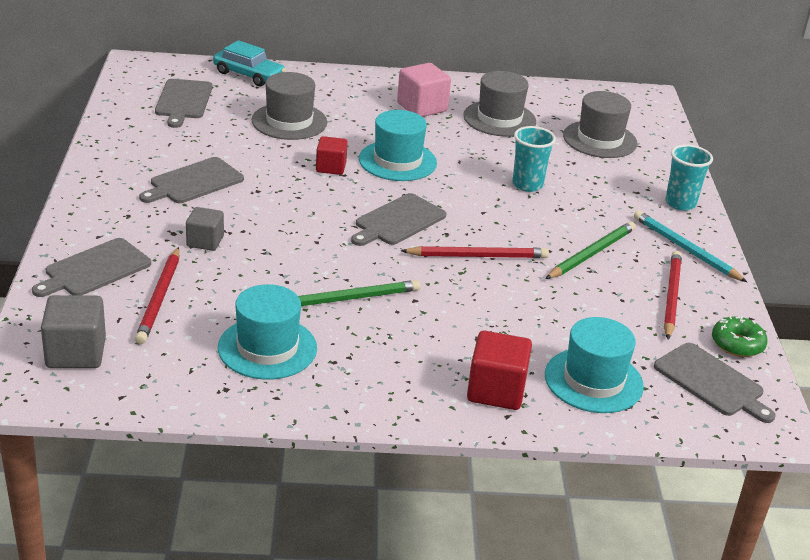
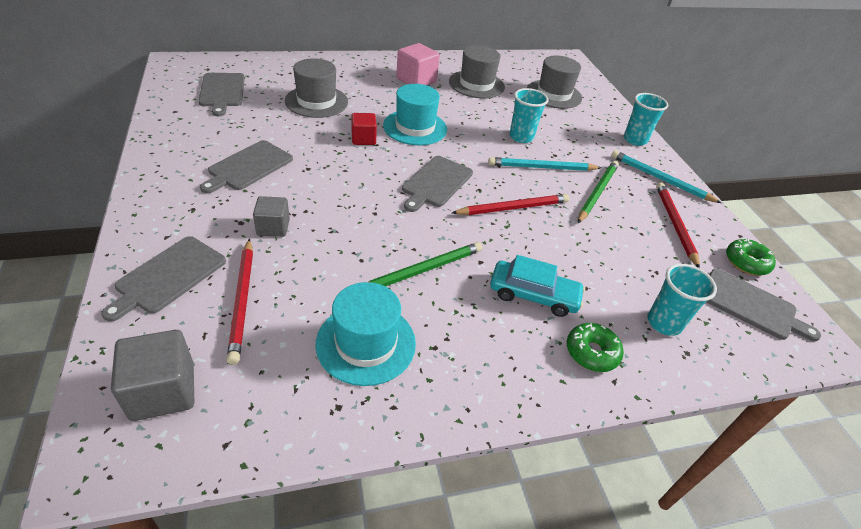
camera: 15 degrees left, 10 degrees up
(249, 75) = (272, 65): turquoise car -> turquoise car (533, 295)
(496, 391) = (591, 352): red cube -> green donut
(536, 220) = (542, 167): none -> turquoise pencil
(593, 380) = (664, 323): turquoise hat -> turquoise cup

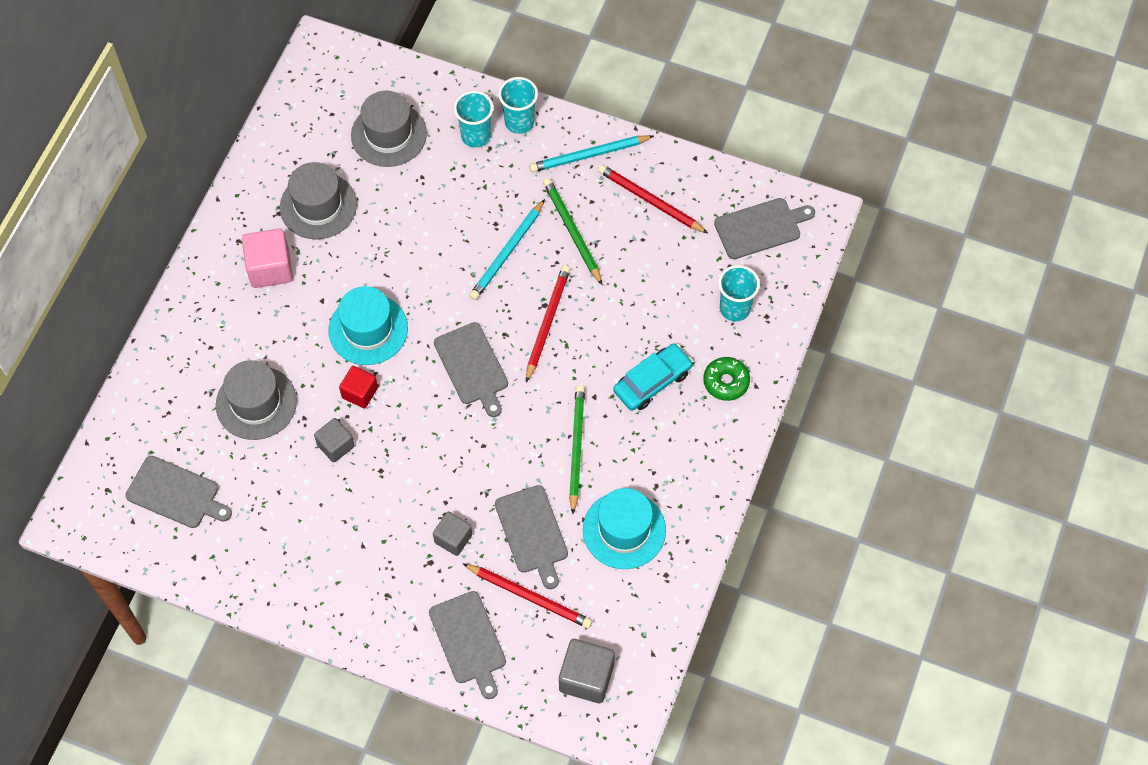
camera: 50 degrees left, 20 degrees up
(248, 166) = (346, 523): grey cutting board -> grey cutting board (532, 533)
(311, 142) = (335, 445): none -> grey cube
(521, 137) = (447, 234): turquoise cup -> turquoise cup (475, 136)
(746, 262) = (723, 185): green donut -> none

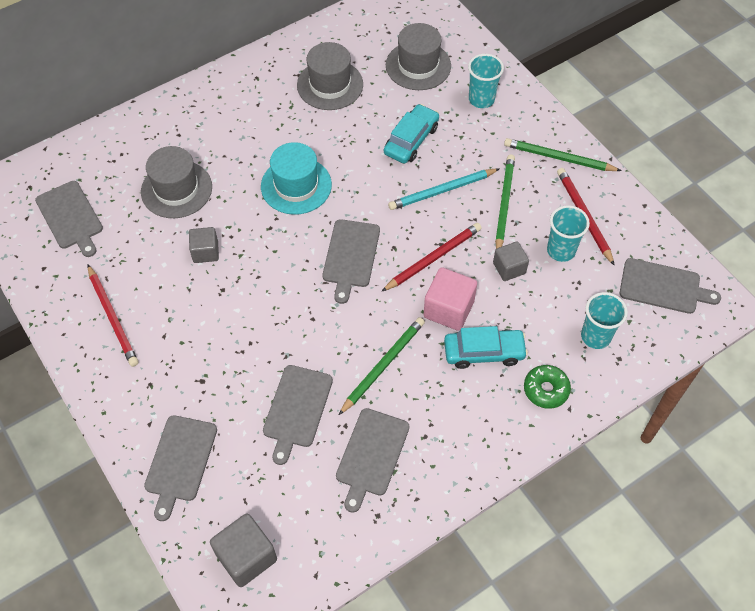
camera: 35 degrees right, 5 degrees down
(270, 268) = (263, 106): pink cube -> pink cube (448, 309)
(360, 393) = (253, 225): red cube -> none
(441, 218) = (411, 140): none -> turquoise car
(453, 538) = (233, 374): grey cube -> grey cube (509, 268)
(519, 122) = (522, 107): turquoise cup -> turquoise cup (561, 250)
(529, 596) = (254, 458): red pencil -> red pencil (113, 317)
(589, 155) = (559, 158): turquoise pencil -> green pencil
(624, 530) = (371, 455): turquoise hat -> grey cutting board

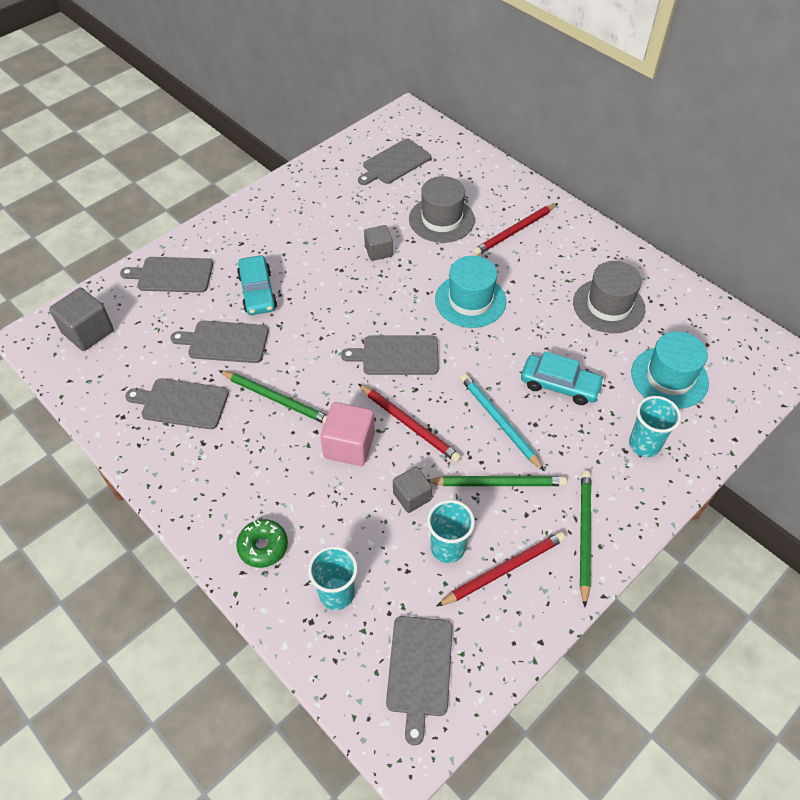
camera: 80 degrees right, 5 degrees down
(113, 317) = (302, 208): red pencil -> red pencil (514, 231)
(418, 65) = (669, 377): grey hat -> turquoise hat
(484, 352) = (302, 483): turquoise car -> turquoise car (257, 292)

